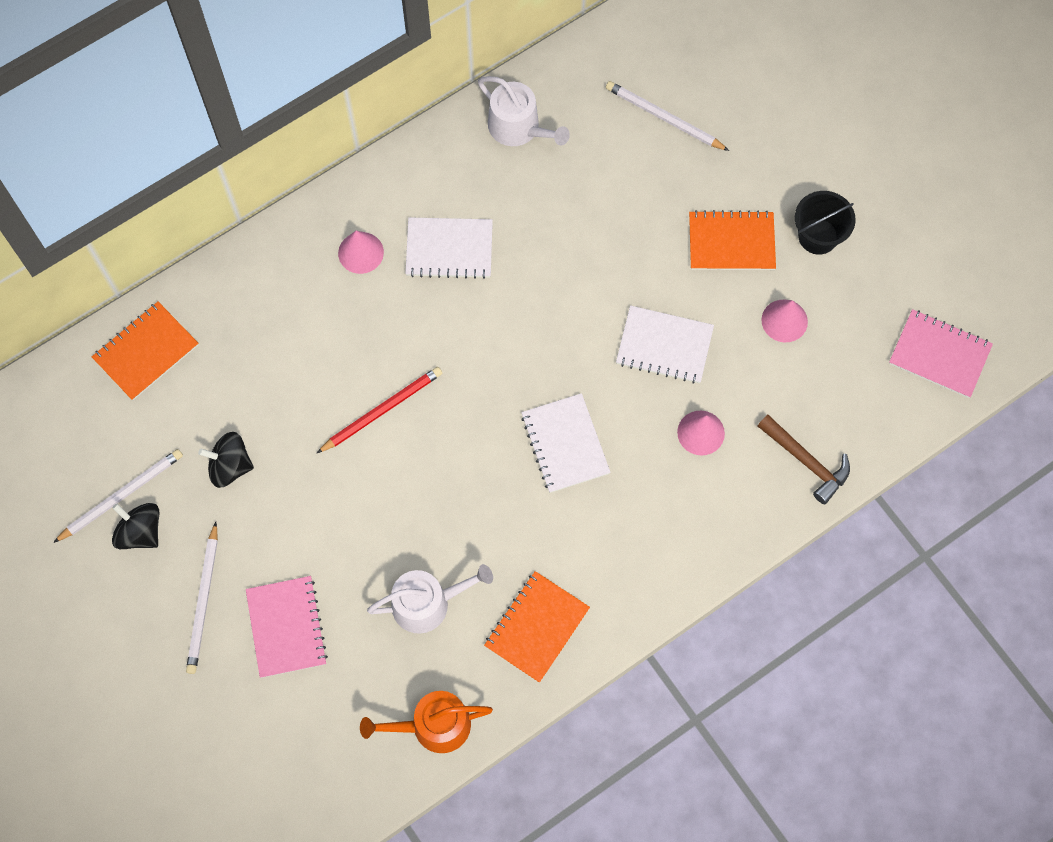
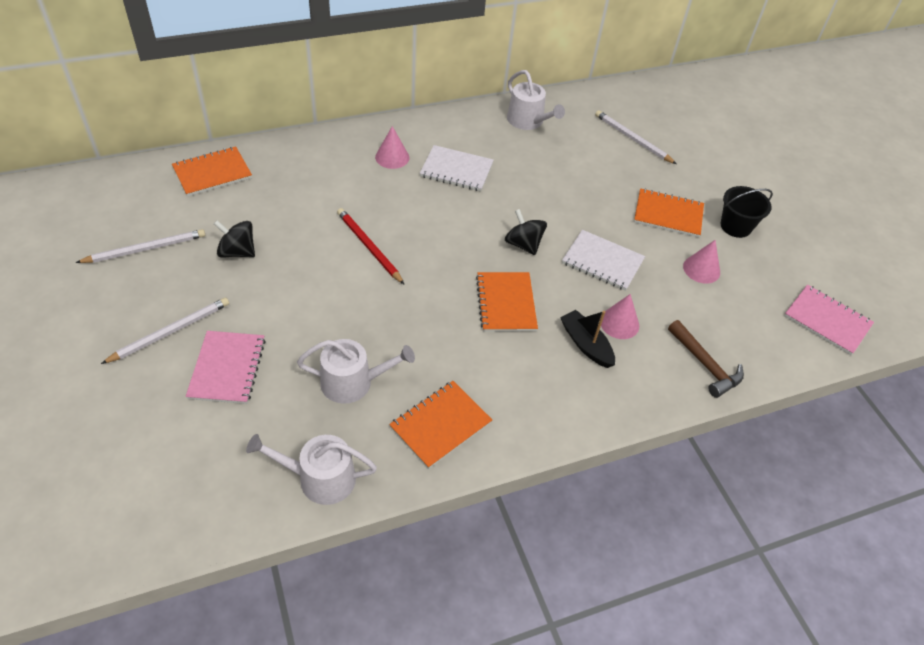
camera: 10 degrees right, 20 degrees down
(140, 532) = (146, 275): black spinning top -> black spinning top (523, 244)
(204, 600) = (170, 332): white pencil -> white pencil turned 150 degrees counterclockwise
(381, 410) = (369, 247): red pencil -> red pencil turned 105 degrees counterclockwise
(433, 725) = (320, 478): orange watering can -> white watering can
(565, 444) = (506, 303): white notebook -> orange notebook
(669, 474) = (586, 344): none -> black boat

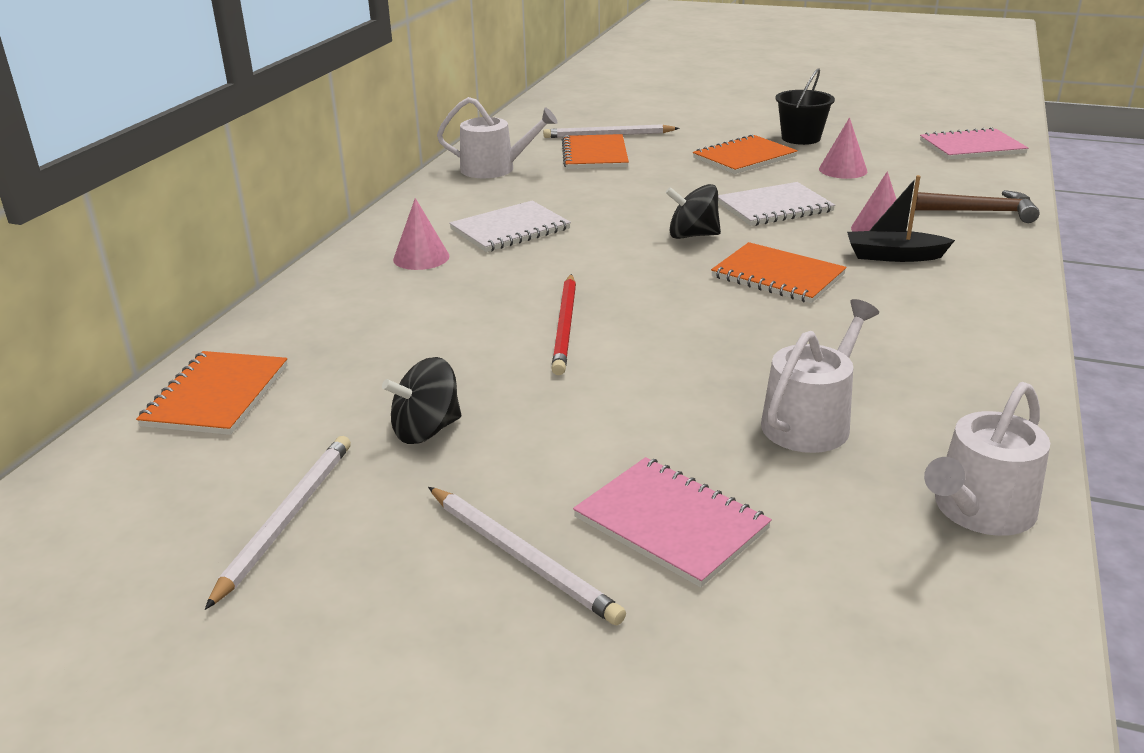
camera: 45 degrees left, 20 degrees down
(170, 332) = (521, 557): white pencil -> white pencil turned 135 degrees clockwise
(369, 247) = (565, 326): red pencil -> red pencil turned 90 degrees counterclockwise
(440, 425) = (948, 383): orange notebook -> orange notebook (595, 154)

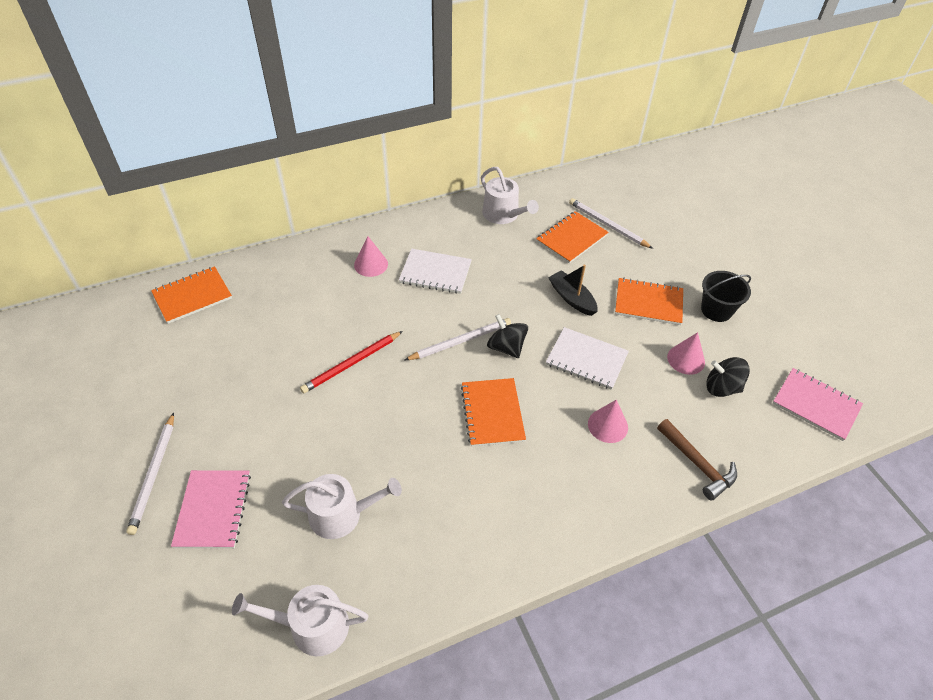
camera: 45 degrees right, 20 degrees up
(286, 519) = (127, 384): white pencil -> white pencil (460, 341)
(426, 430) = (220, 380): black spinning top -> black spinning top (722, 387)
(893, 256) = (575, 452): black boat -> black boat (572, 298)

